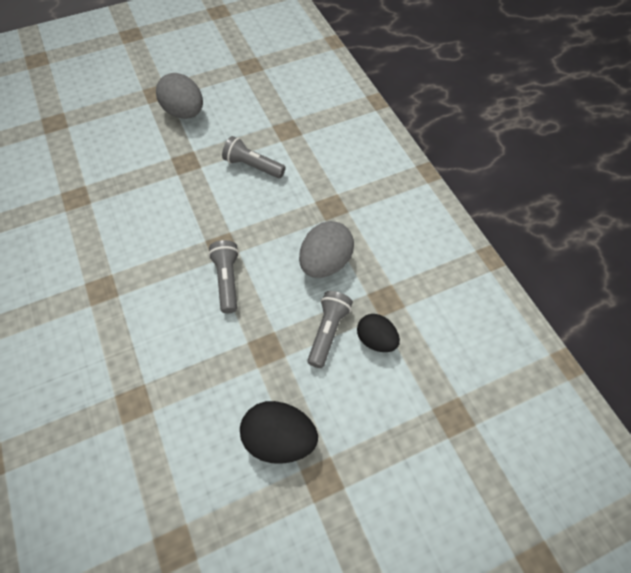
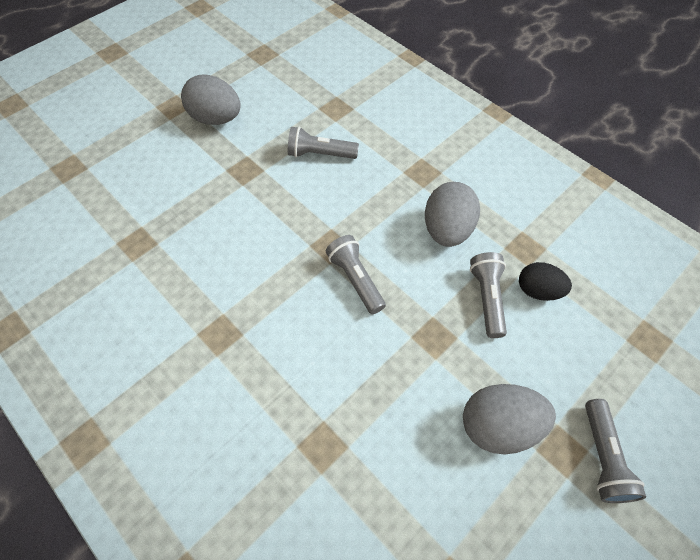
camera: 20 degrees left, 0 degrees up
(279, 439) = (498, 426): black egg -> grey egg
(353, 498) = (602, 457): none -> grey flashlight

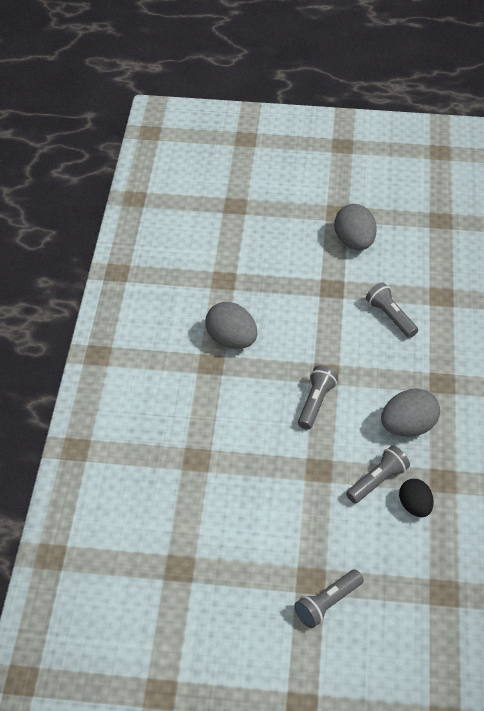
camera: 50 degrees right, 10 degrees down
(498, 426) = (293, 537): grey egg -> grey egg (231, 340)

